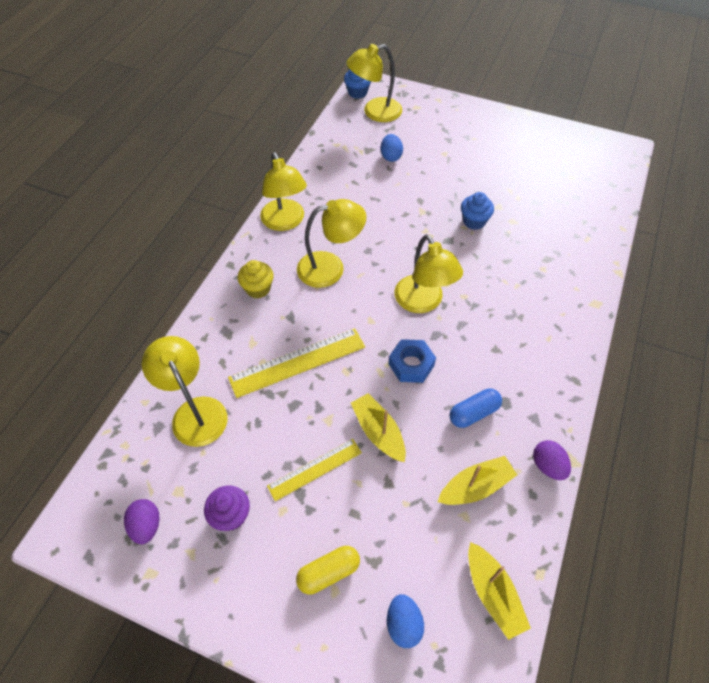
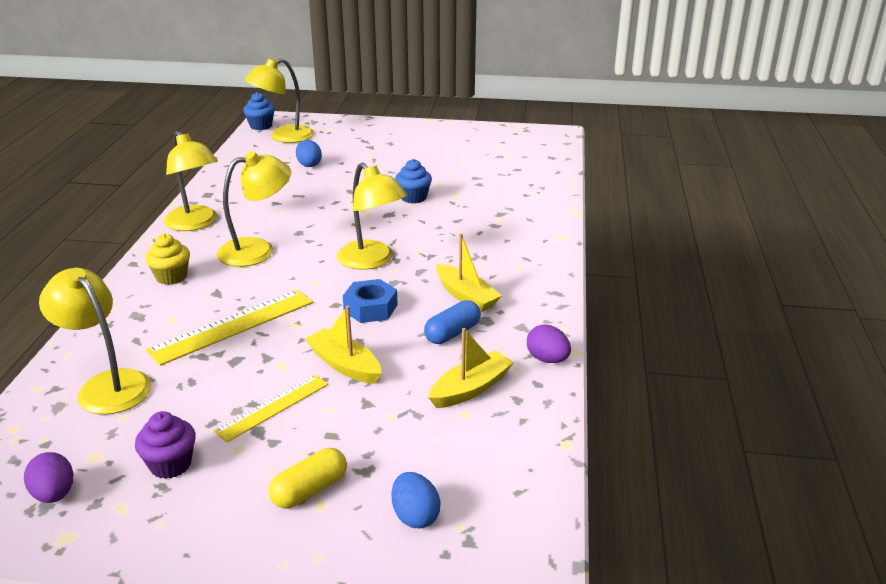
camera: 15 degrees left, 25 degrees down
(493, 593) = (516, 469): yellow boat -> yellow boat (466, 296)

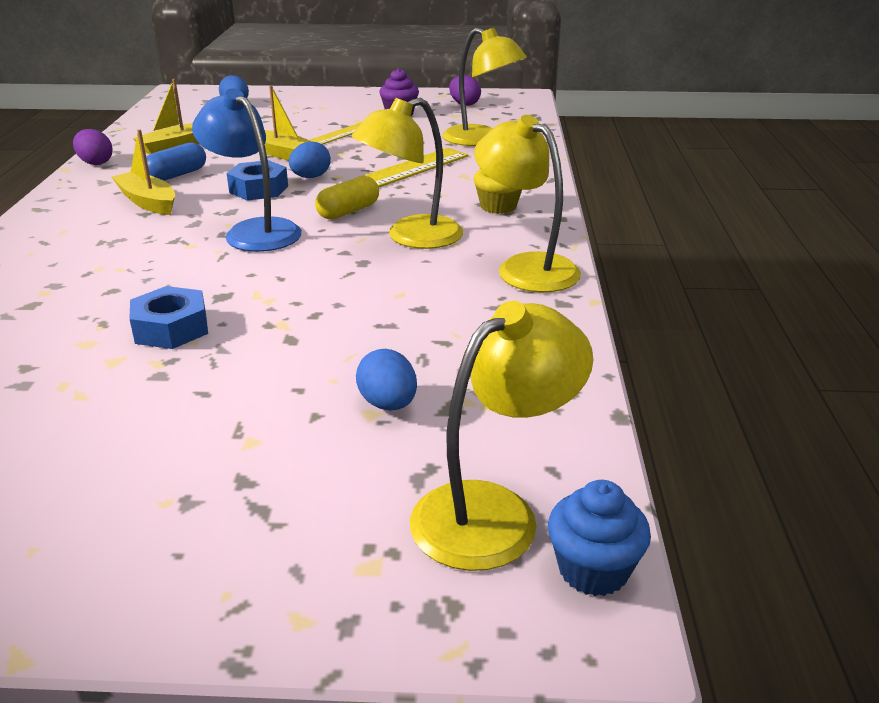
camera: 175 degrees right, 0 degrees up
(309, 490) = (303, 109): yellow capsule -> yellow capsule (348, 212)
(320, 323) = (310, 177): none -> blue egg
(372, 261) = (254, 231): yellow lamp -> blue lamp
(413, 198) = (171, 328): blue cupcake -> blue nut

